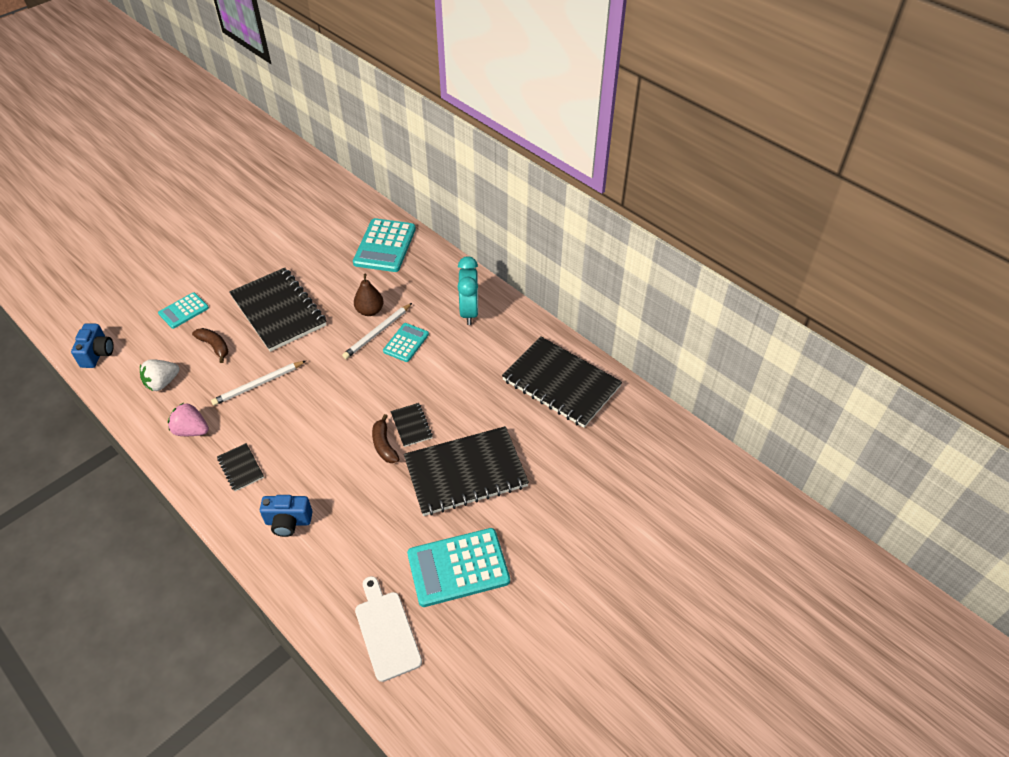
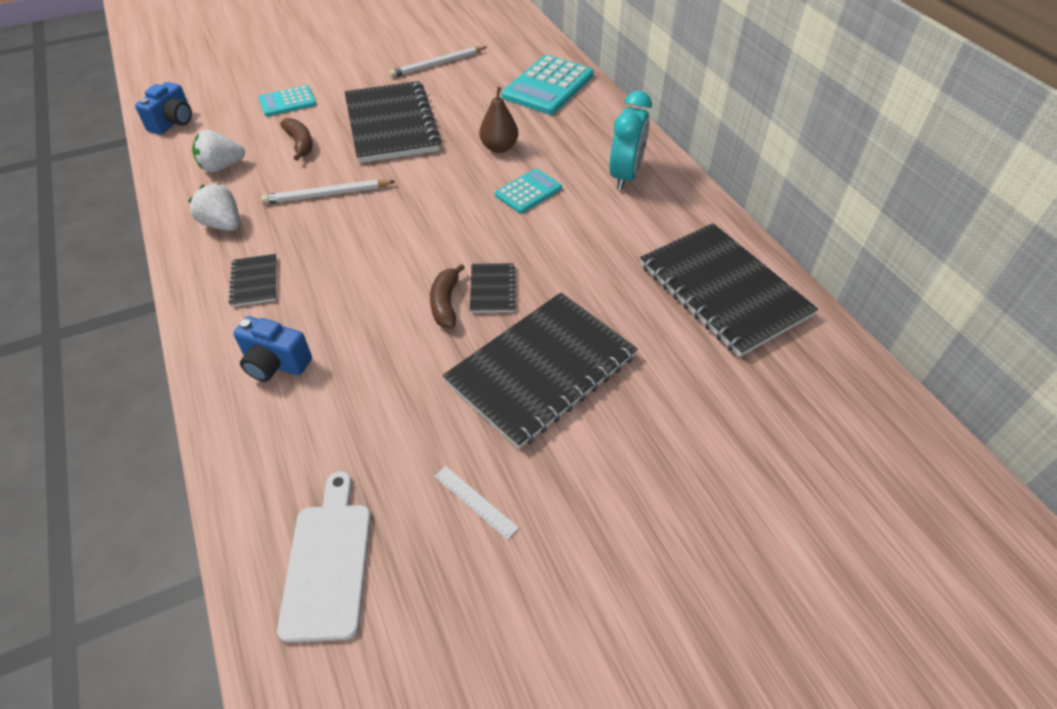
camera: 20 degrees right, 0 degrees up
(191, 430) = (223, 224): pink strawberry -> white strawberry
(377, 333) = (497, 173): white pencil -> white pencil (437, 64)
(458, 567) = (475, 501): turquoise calculator -> white ruler
(465, 472) = (541, 369): black notebook -> black notebook turned 45 degrees counterclockwise

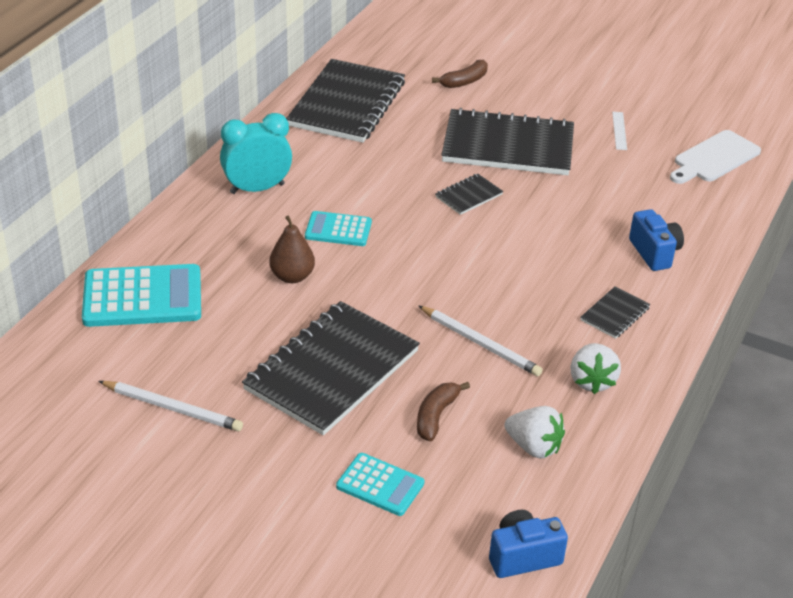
camera: 130 degrees left, 10 degrees down
(446, 303) = (508, 209): brown banana -> brown banana (464, 81)

